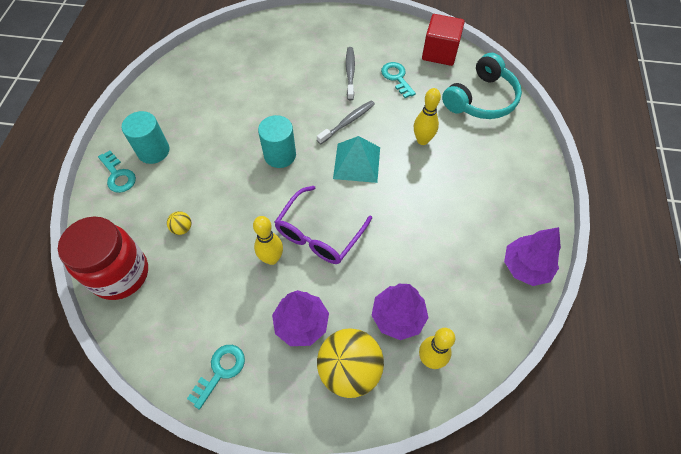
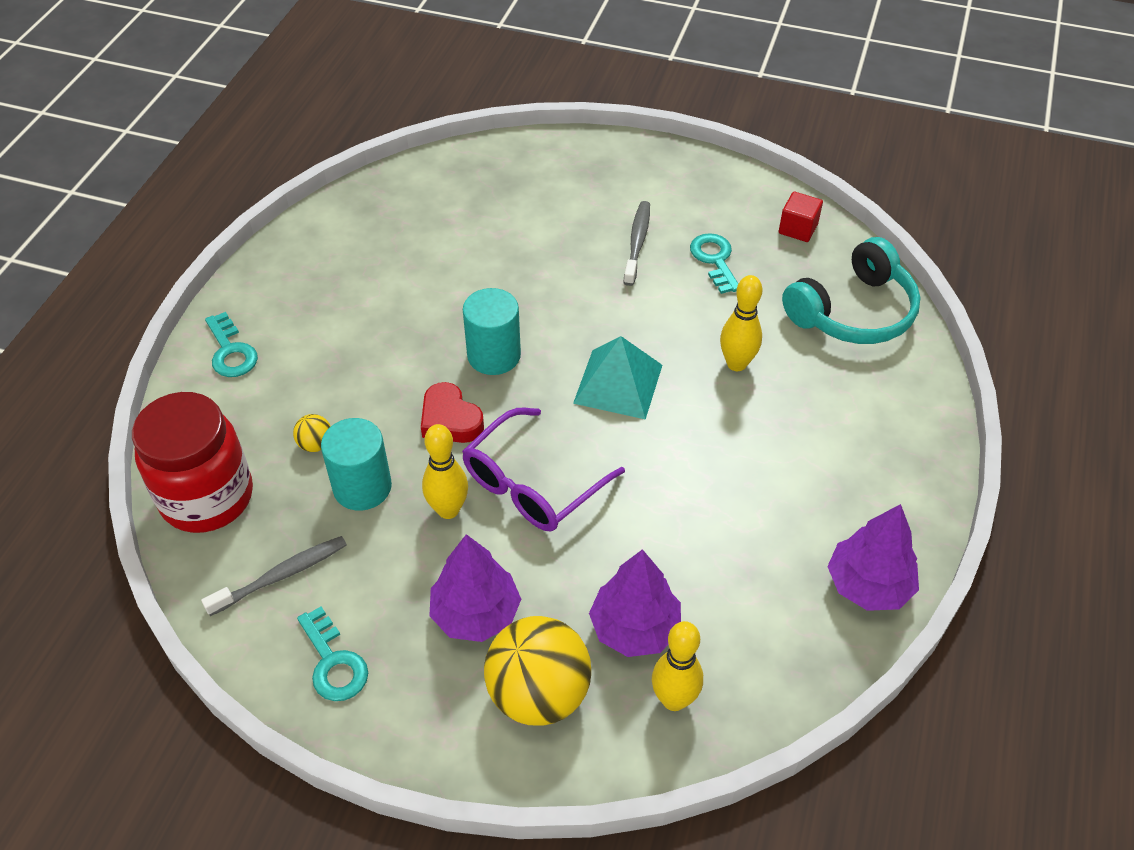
camera: 10 degrees right, 10 degrees down
(153, 151) = (293, 322): turquoise cylinder -> turquoise cylinder (362, 487)
(220, 371) = (333, 662): turquoise key -> turquoise key turned 105 degrees clockwise
(261, 200) = (450, 420): none -> red heart
(347, 122) = (616, 319): grey toothbrush -> grey toothbrush (281, 575)
(439, 53) = (798, 229): red cube -> red cube, size x0.58

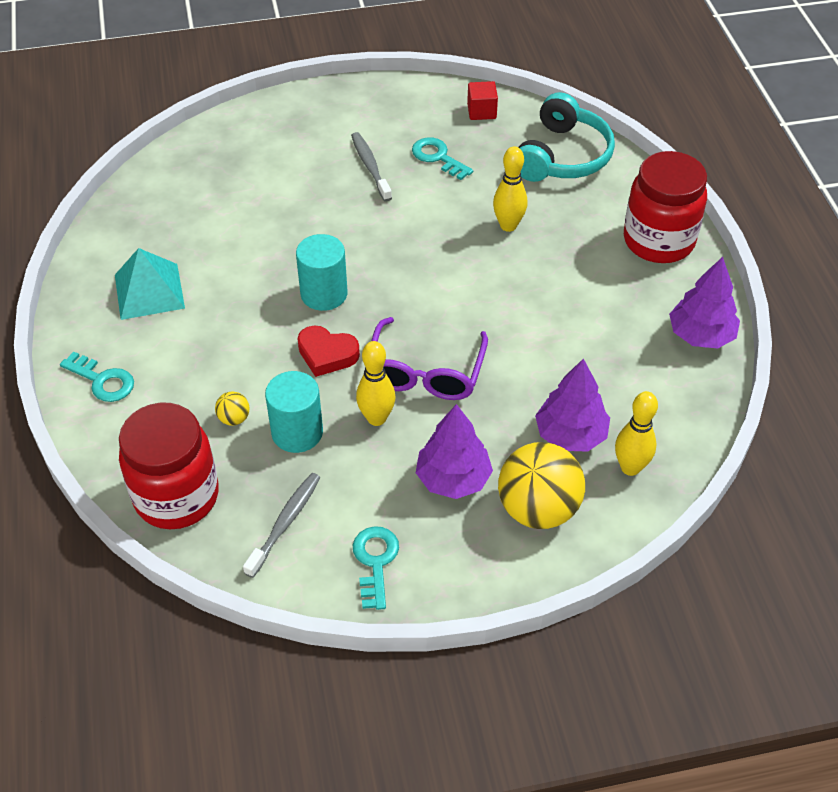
camera: 30 degrees left, 0 degrees up
(333, 662) = (375, 562): turquoise key -> turquoise key turned 120 degrees counterclockwise
(618, 383) = (433, 275): turquoise pyramid -> turquoise pyramid (149, 291)
(896, 453) = (658, 241): none -> red jar

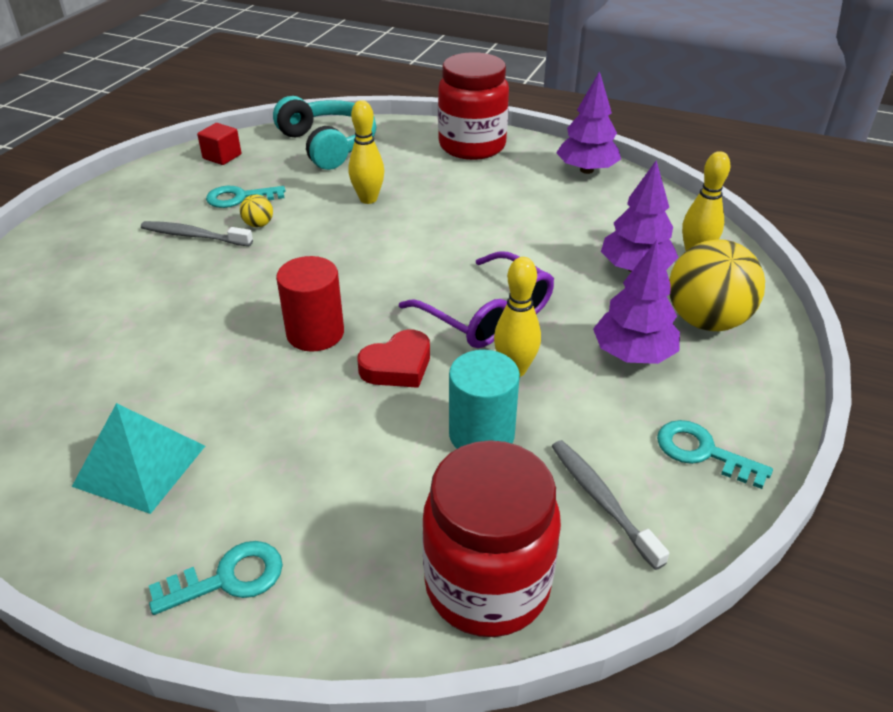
camera: 55 degrees left, 10 degrees down
(234, 418) = (414, 477): yellow ball -> yellow ball (259, 224)
(324, 294) = (315, 333): turquoise cylinder -> red cylinder

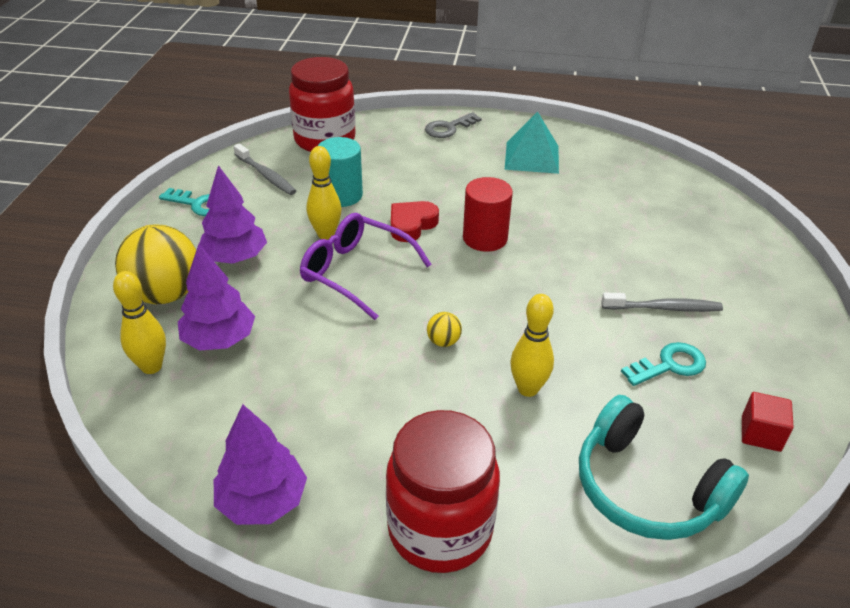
camera: 165 degrees right, 0 degrees up
(228, 578) = (449, 128): turquoise key -> grey key
(259, 224) = (616, 332): yellow ball -> yellow ball (443, 341)

